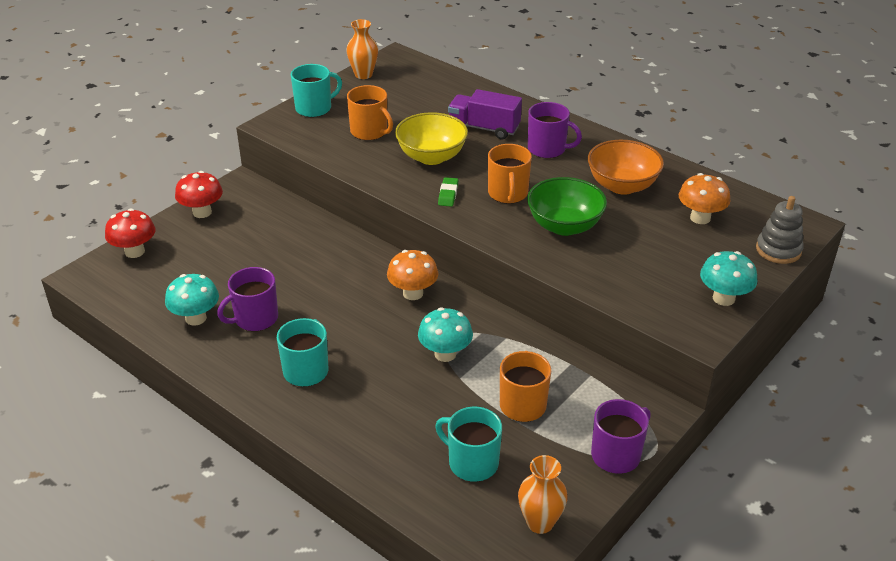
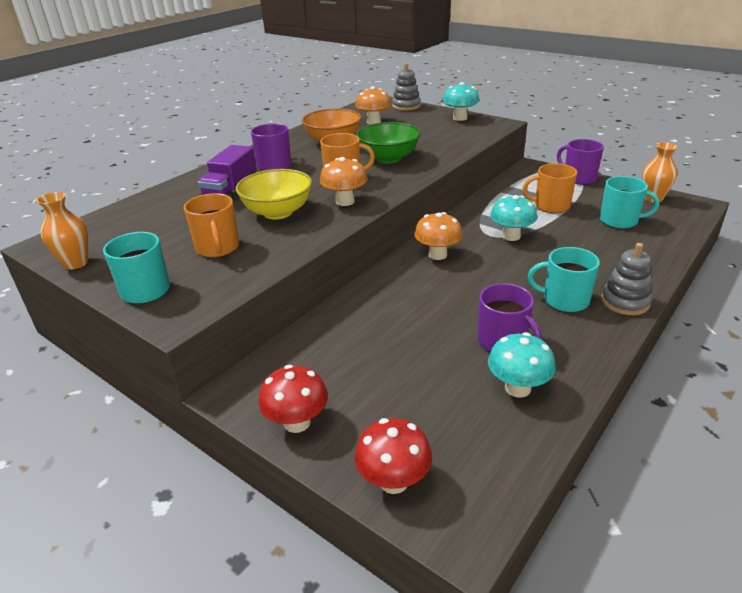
camera: 90 degrees left, 5 degrees down
(291, 414) = (625, 302): none -> grey stacking toy
(369, 132) = (218, 248): orange mug -> orange mug turned 120 degrees clockwise
(448, 194) = (345, 201): green eraser -> orange mushroom
(472, 463) = (619, 221): turquoise mug -> turquoise mug turned 105 degrees counterclockwise

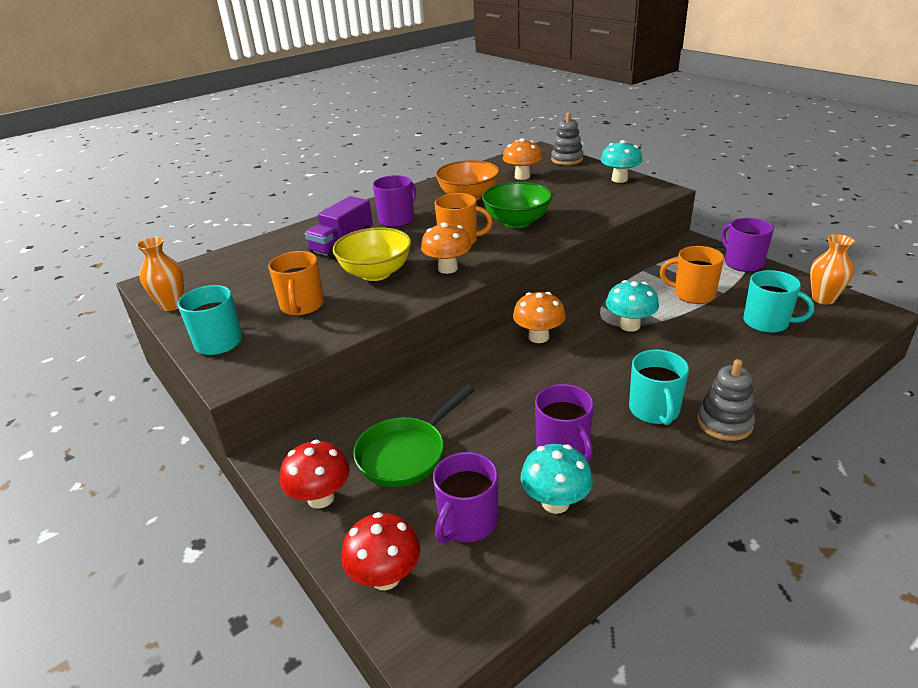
camera: 15 degrees right, 0 degrees up
(363, 369) = (406, 453): none -> green pan
(447, 418) = (467, 522): none -> purple mug
(564, 300) = (654, 410): turquoise mug -> turquoise mug turned 120 degrees counterclockwise

